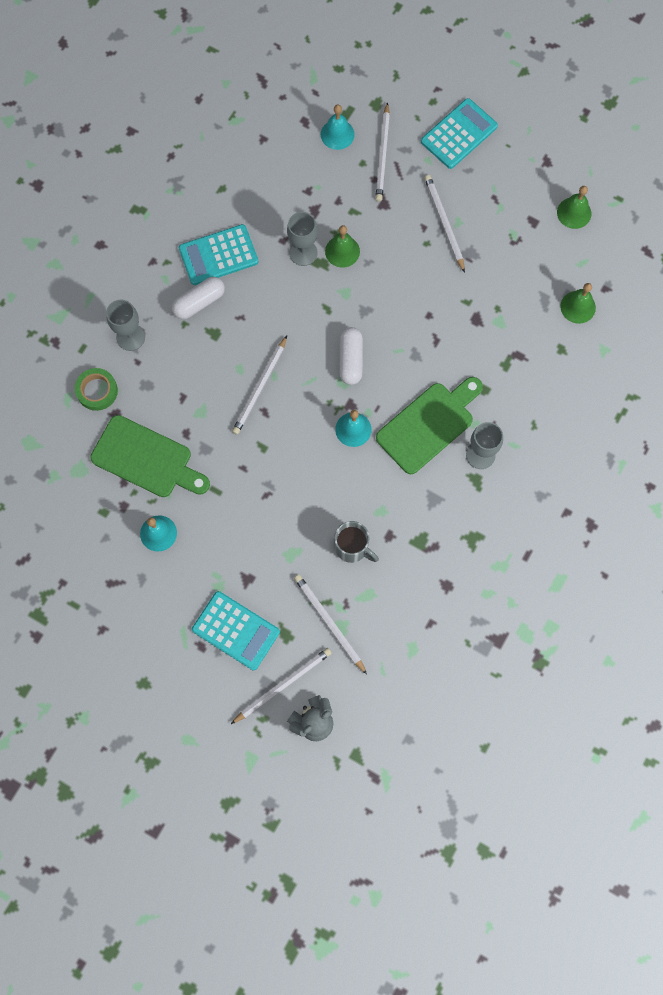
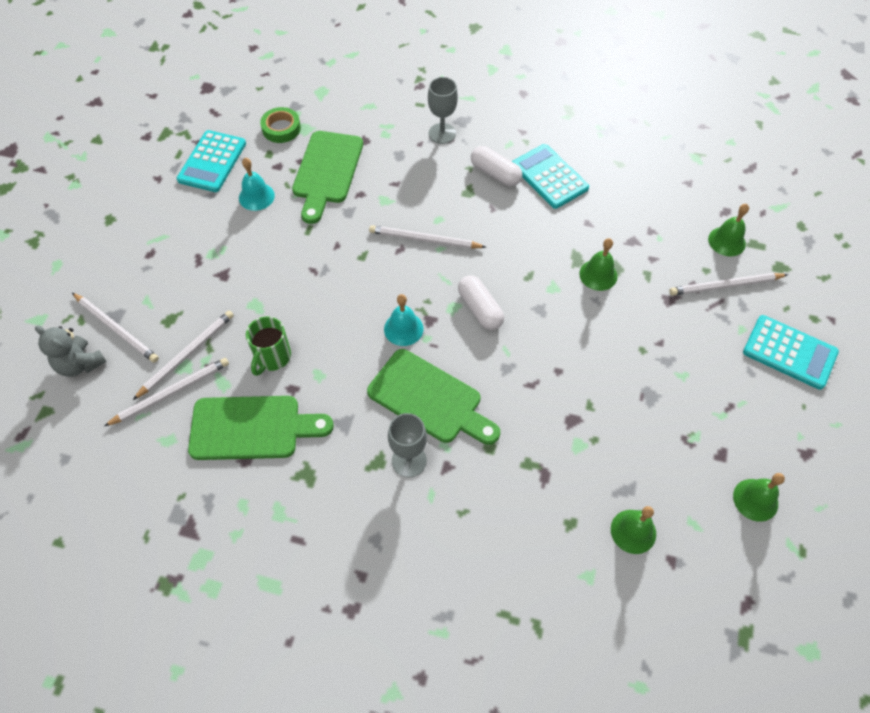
camera: 75 degrees right, 15 degrees down
(97, 391) = (382, 123): green tape -> green tape (281, 128)
(236, 630) = (169, 277): turquoise calculator -> turquoise calculator (212, 162)
(303, 252) = (582, 242): grey goblet -> none
(337, 134) = (727, 241): turquoise bell -> green bell
(350, 360) = (480, 309): white capsule -> white capsule turned 75 degrees clockwise
(352, 547) = (272, 357): grey mug -> green mug
(419, 576) = (252, 428): none -> green cutting board
(444, 223) = (674, 361): white pencil -> white pencil (171, 392)

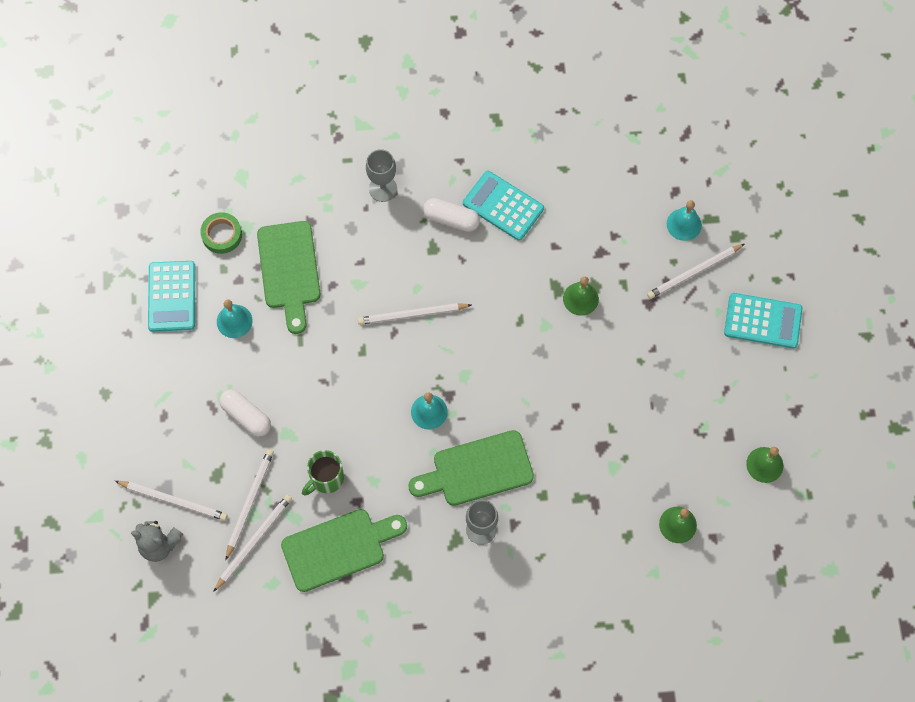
camera: 20 degrees left, 10 degrees up
(272, 357) = (326, 479): green mug -> green mug turned 45 degrees clockwise
(429, 399) = (477, 470): green cutting board -> green cutting board turned 150 degrees clockwise
(480, 309) = (488, 369): white capsule -> white capsule (246, 416)
(727, 241) = (684, 224): green bell -> turquoise bell

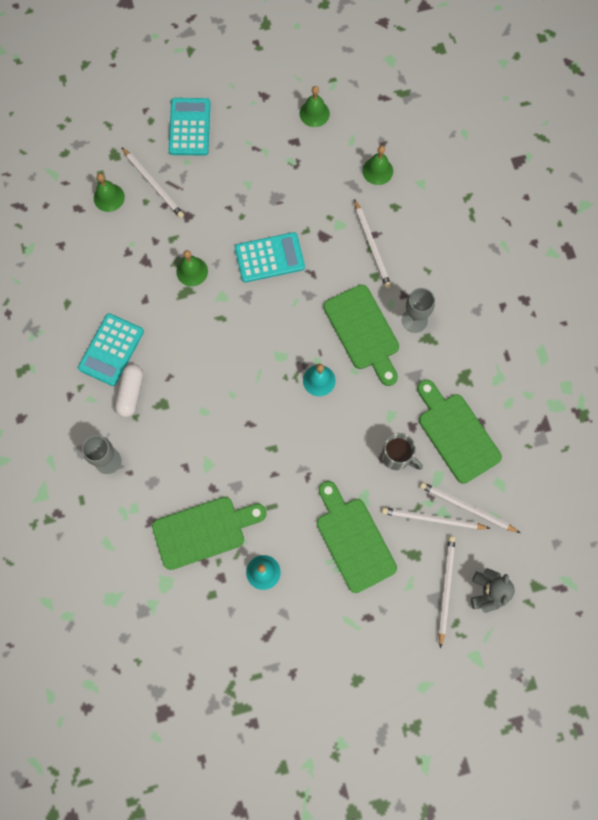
camera: 100 degrees left, 5 degrees up
(172, 296) = (248, 638): turquoise calculator -> turquoise calculator (269, 257)
(222, 235) = (176, 604): green tape -> none
(246, 416) = (353, 540): white capsule -> green cutting board
(326, 479) = (397, 456): green mug -> grey mug
(412, 315) = (230, 411): white pencil -> white pencil (372, 246)
(684, 224) = (109, 197): turquoise bell -> green bell

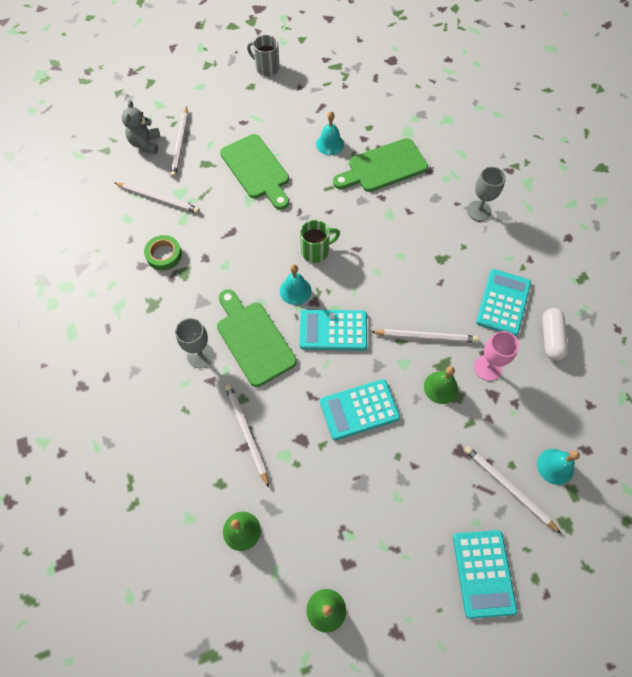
camera: 175 degrees right, 10 degrees down
(109, 197) = (555, 466): green bell -> turquoise bell
(130, 393) = (473, 266): white capsule -> white capsule (551, 338)
(144, 286) = (487, 367): none -> pink goblet
(285, 334) = (333, 330): none -> turquoise calculator
(293, 424) = (316, 251): none -> green mug
(397, 456) = (219, 232): grey mug -> grey mug (266, 68)
(432, 519) = (189, 189): white pencil -> white pencil (426, 337)
(456, 433) = (164, 255): green cutting board -> green tape

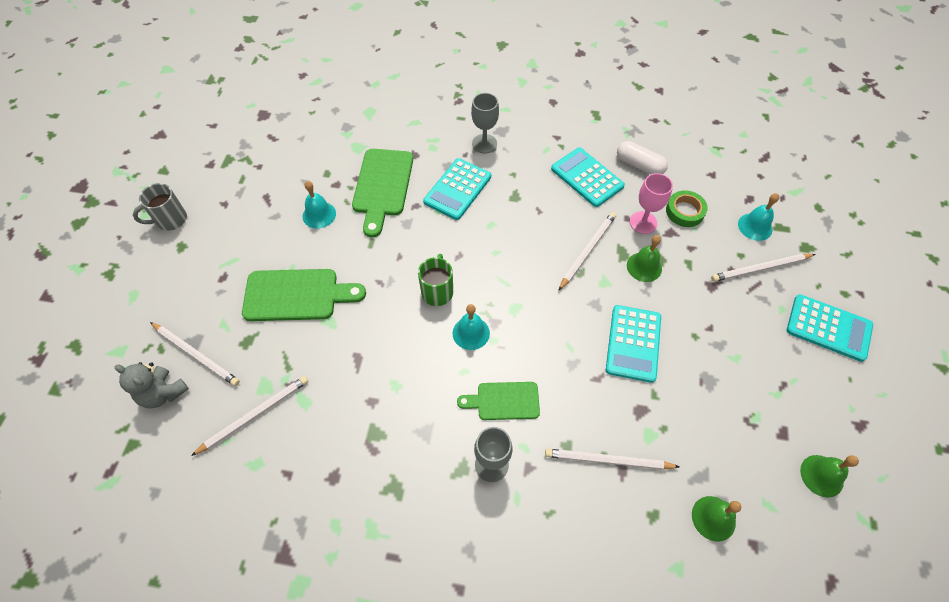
camera: 60 degrees left, 5 degrees down
(164, 255) = (337, 444): green tape -> green tape (685, 211)
(253, 339) = (504, 401): green cutting board -> green cutting board, size x0.62
(333, 330) = (536, 322): turquoise calculator -> turquoise calculator (457, 189)

